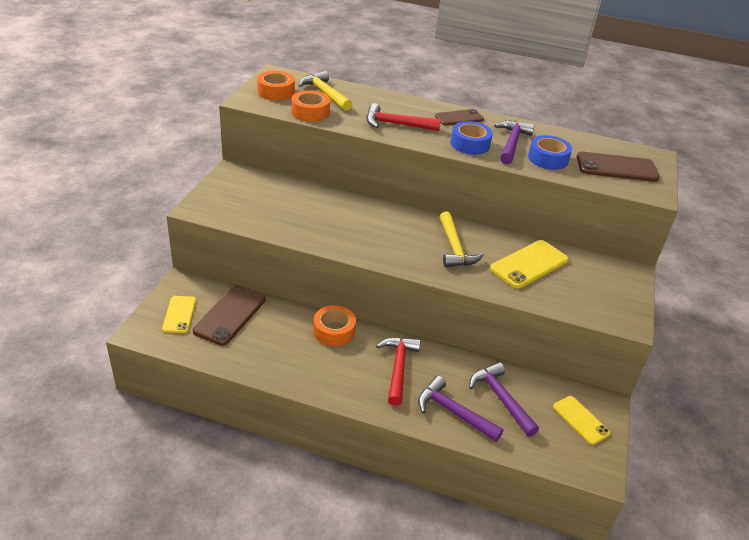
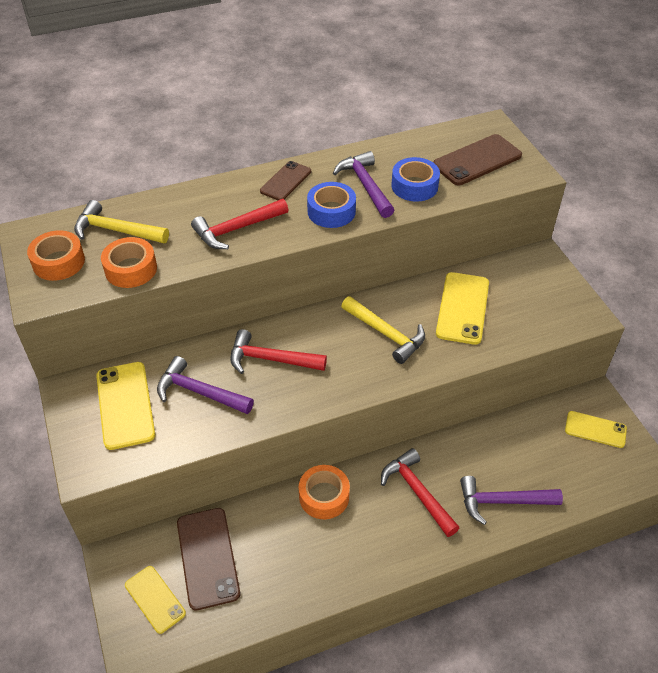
camera: 35 degrees left, 10 degrees up
(252, 194) = (125, 405): none -> yellow phone
(362, 219) = (270, 359): none -> red hammer
(501, 398) = (523, 456): purple hammer -> purple hammer (199, 392)

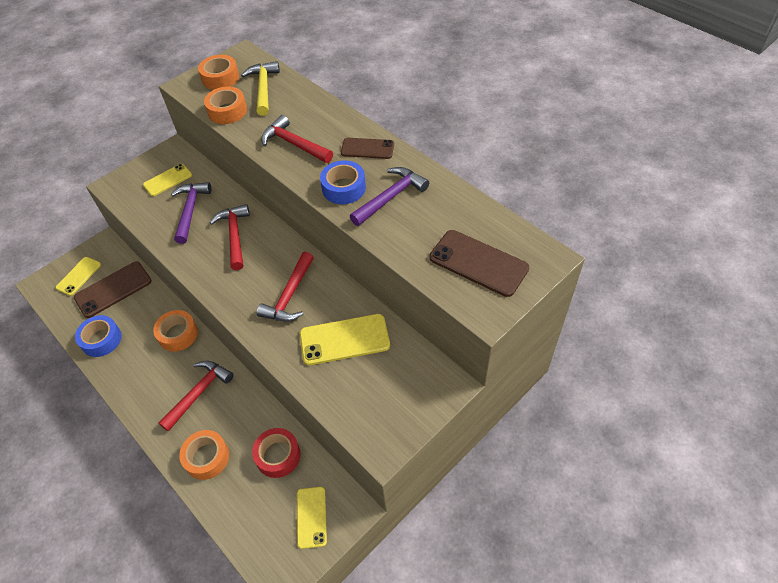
camera: 70 degrees right, 5 degrees up
(125, 405) = (167, 180): yellow phone -> yellow phone, size x0.64
(386, 334) = (290, 296): yellow hammer -> red hammer
(414, 186) = (409, 229): blue tape -> blue tape (101, 339)
(502, 502) = (207, 457): purple hammer -> orange tape
(522, 439) = (278, 455): none -> red tape

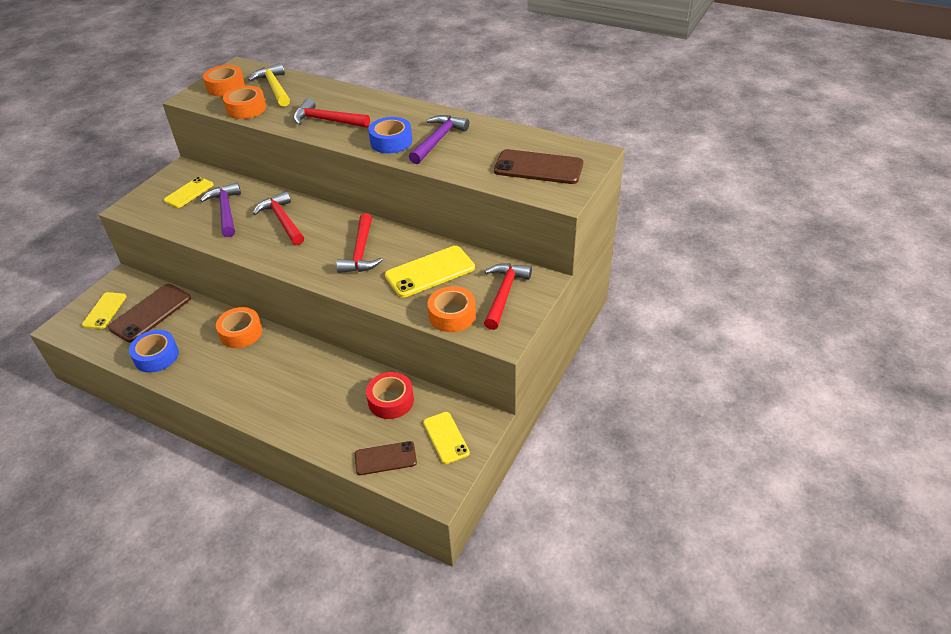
camera: 20 degrees left, 10 degrees down
(199, 392) = (285, 373): red hammer -> red hammer (504, 294)
(207, 457) = (318, 421): orange tape -> orange tape (452, 315)
(367, 149) = (399, 112): brown phone -> brown phone (385, 458)

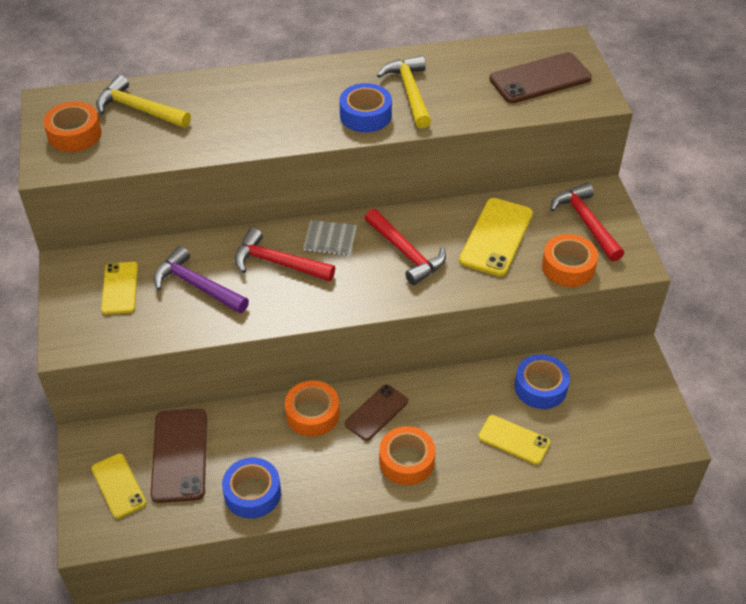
camera: 40 degrees left, 5 degrees up
(246, 109) = (144, 149): orange tape -> orange tape (406, 461)
(326, 120) = (261, 122): red hammer -> none
(328, 222) = (330, 239): none -> grey notebook
(385, 458) = (599, 439): brown phone -> brown phone (376, 412)
(391, 400) = (540, 387): red tape -> blue tape
(438, 140) = (409, 92): purple hammer -> yellow hammer
(446, 437) = (625, 389): yellow phone -> yellow phone (514, 440)

